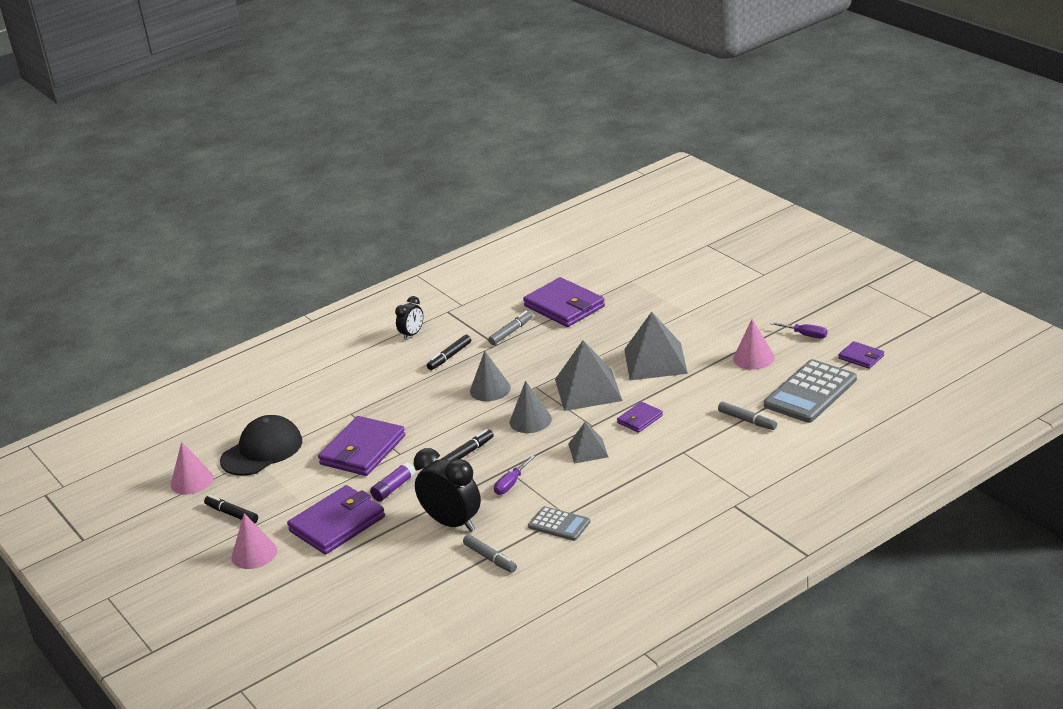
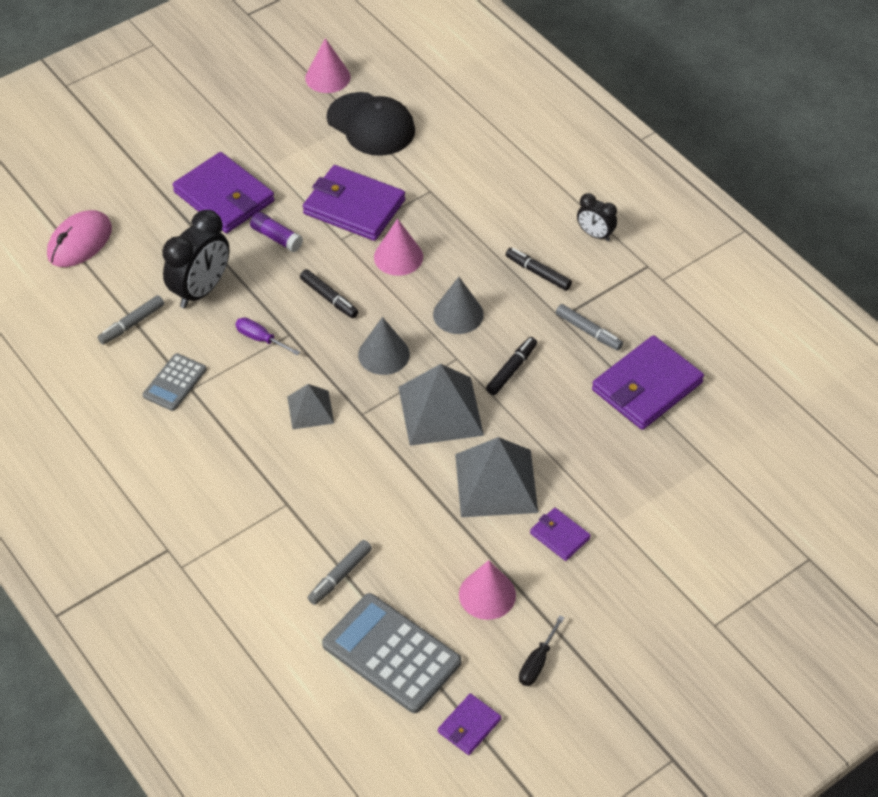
camera: 85 degrees right, 20 degrees up
(232, 514) = (262, 114): black marker -> black marker (512, 370)
(254, 554) = (191, 138): pink cone -> pink cone (398, 257)
(383, 606) = (80, 242): none -> pink mouse
(640, 419) = (365, 462): purple wallet -> purple wallet (559, 536)
(805, 335) = (537, 662): purple screwdriver -> black screwdriver

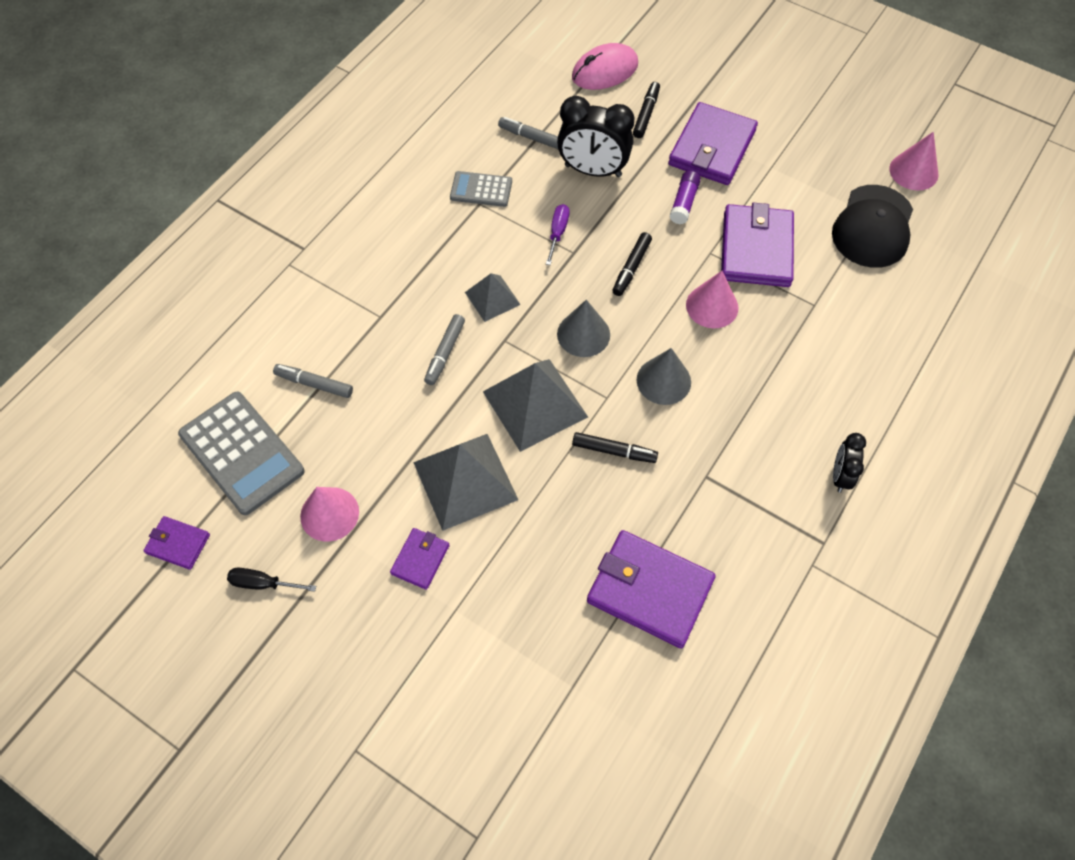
camera: 70 degrees right, 10 degrees up
(80, 242) = (605, 71): pink mouse -> pink mouse turned 45 degrees counterclockwise
(391, 653) = (241, 453): grey calculator -> grey calculator turned 120 degrees clockwise
(538, 273) = (756, 436): black marker -> black marker (646, 114)
(588, 331) = (699, 509): grey marker -> grey marker (445, 353)

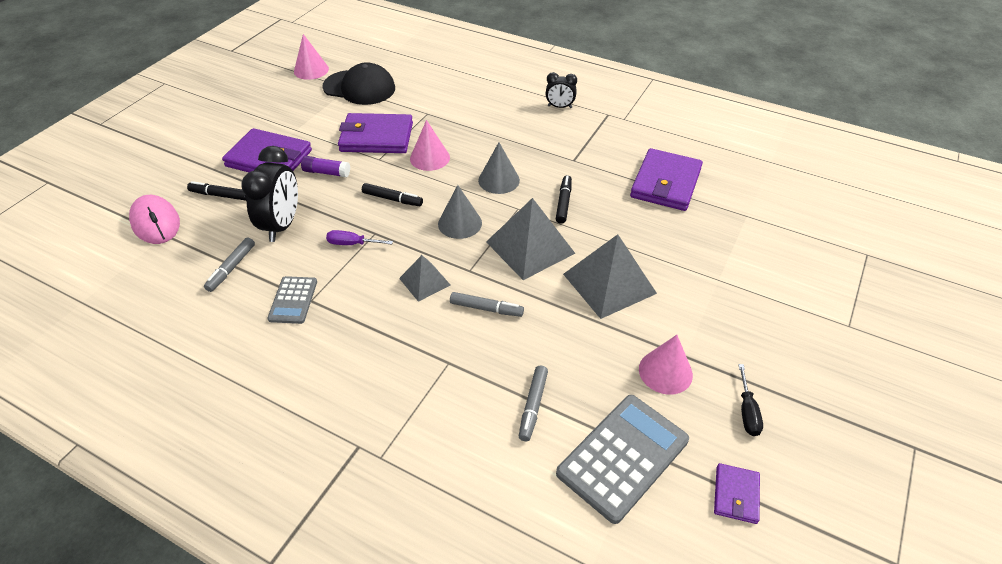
camera: 95 degrees left, 15 degrees down
(420, 559) = (686, 304): purple wallet -> none

